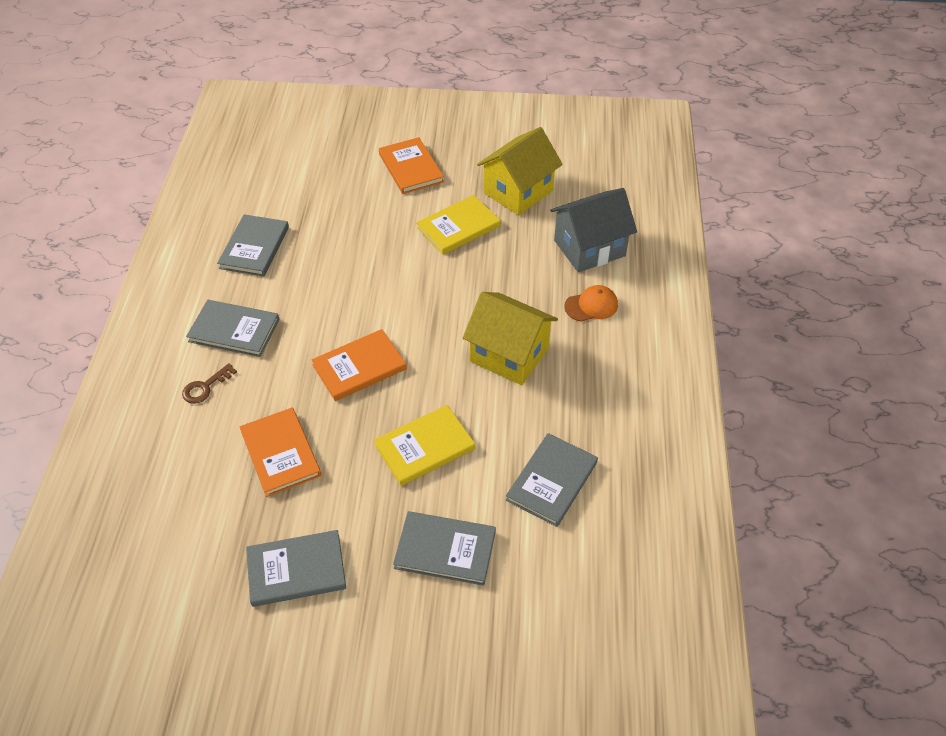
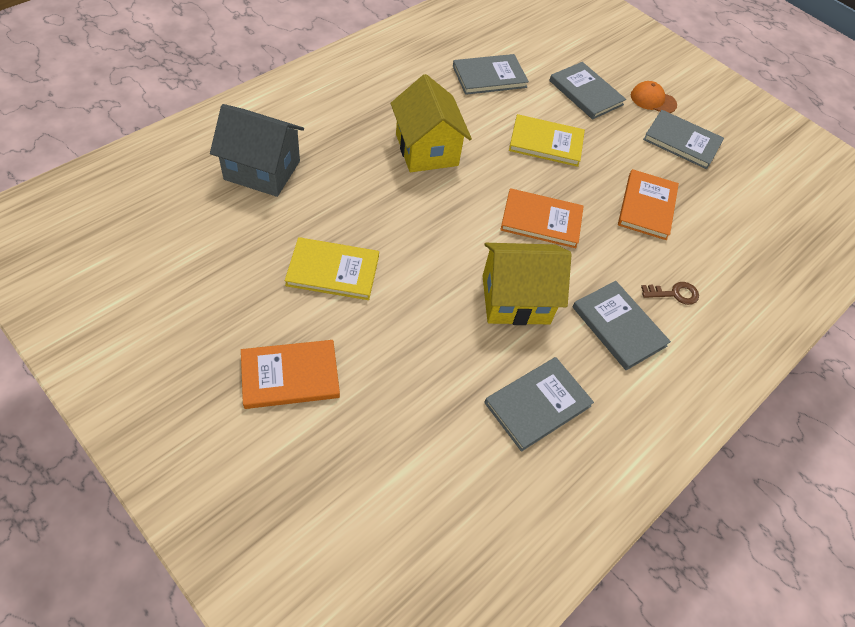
camera: 145 degrees left, 5 degrees up
(411, 168) = (290, 375): orange book -> orange book turned 60 degrees clockwise
(518, 192) = (236, 261): yellow house -> yellow house (515, 299)
(591, 305) = (326, 135): orange cap -> orange cap (653, 100)

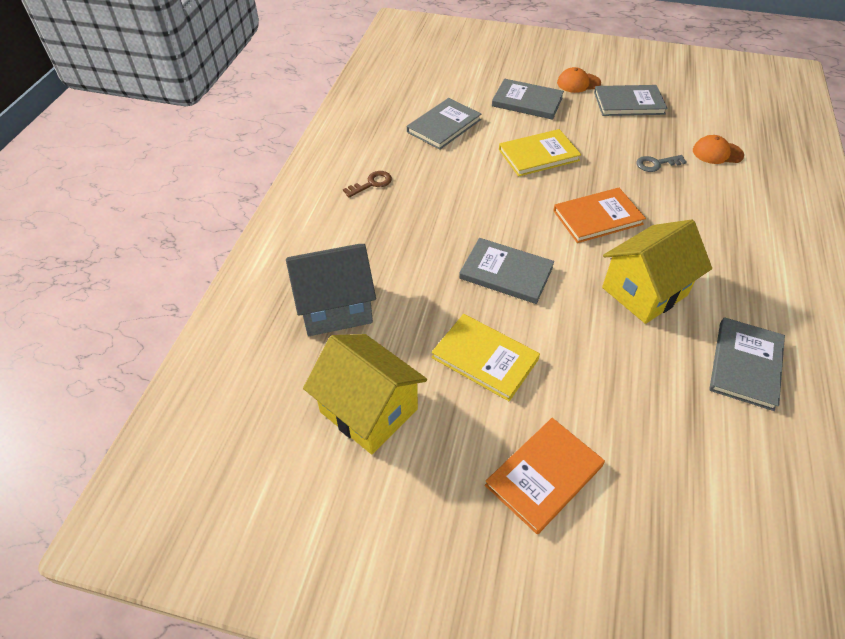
camera: 25 degrees left, 5 degrees down
(333, 271) = (485, 358): yellow book -> yellow book turned 60 degrees clockwise
(426, 150) = (455, 210): yellow house -> yellow house (369, 410)
(619, 326) = (733, 266): grey book -> grey book (506, 273)
(647, 206) = (656, 164): orange book -> grey key
(674, 294) = (740, 218): brown key -> brown key (371, 184)
(719, 228) = (717, 153): none -> orange cap

